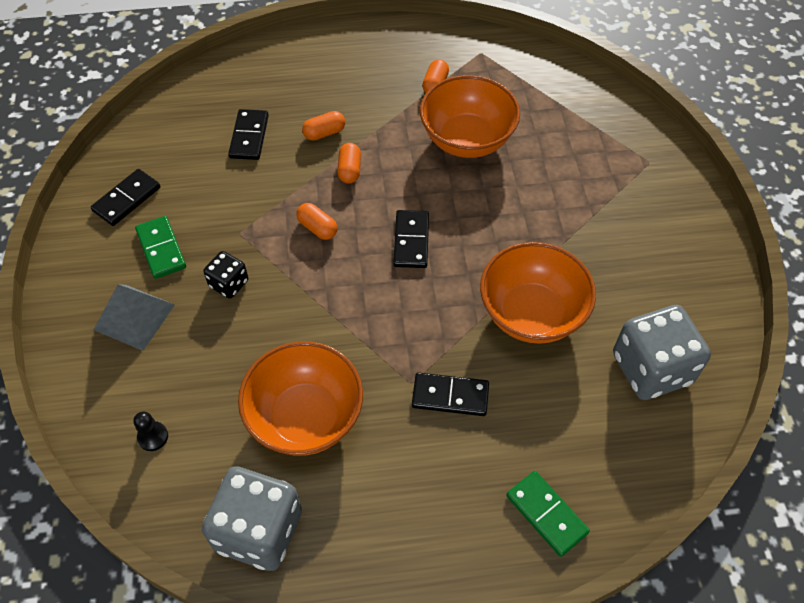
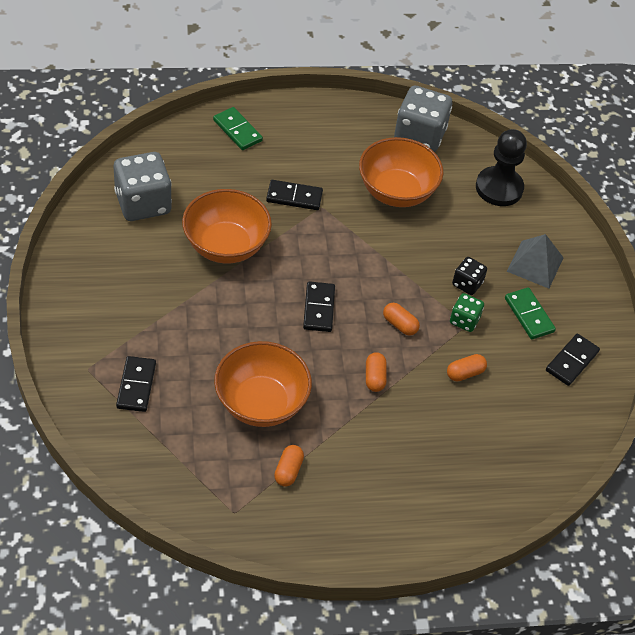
camera: 175 degrees right, 5 degrees down
(153, 437) = (499, 188): black pawn -> black pawn, size x2.32
(241, 237) = (464, 320): none -> green dice
(249, 137) = (474, 419): black domino -> black domino (136, 385)
(324, 133) = (401, 419): orange capsule -> orange capsule (465, 373)

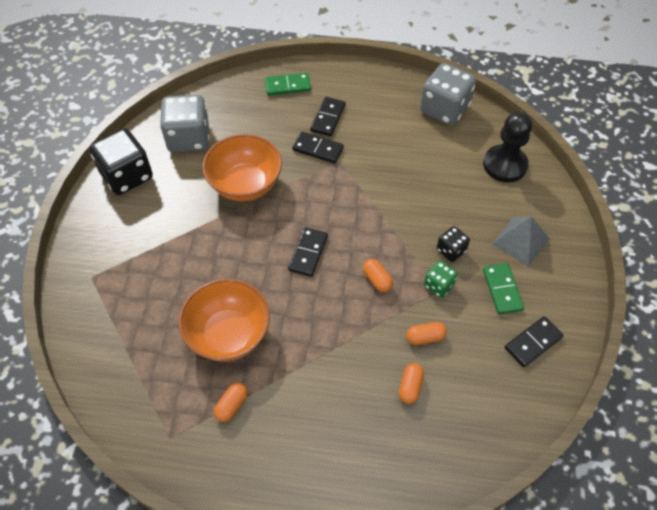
camera: 20 degrees right, 5 degrees up
(86, 255) = (127, 176): none -> black dice
(136, 385) = (126, 299): black domino -> black domino (328, 118)
(237, 130) = (288, 86): green domino -> green domino turned 75 degrees counterclockwise
(374, 377) = (339, 327): orange capsule -> orange capsule (410, 387)
(396, 192) = (409, 156): orange bowl -> none

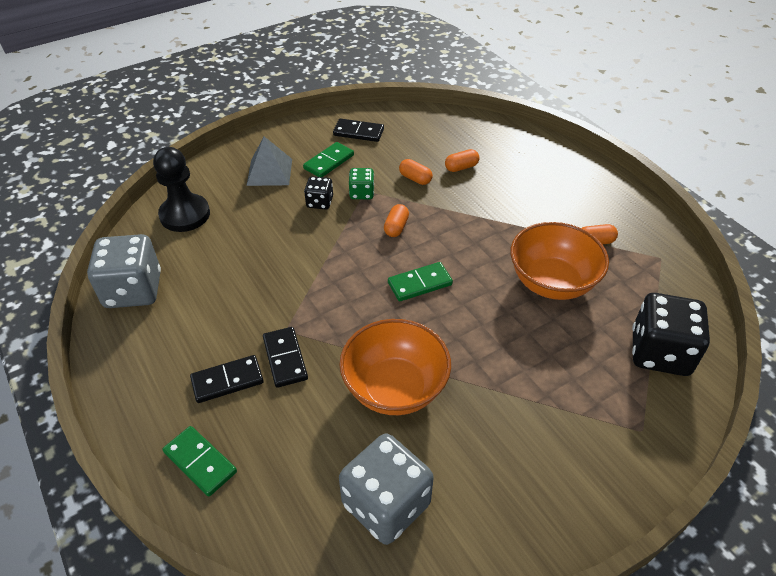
camera: 130 degrees left, 10 degrees down
(127, 176) = (507, 522): black dice -> black dice (659, 352)
(308, 253) = (419, 283): black domino -> green domino

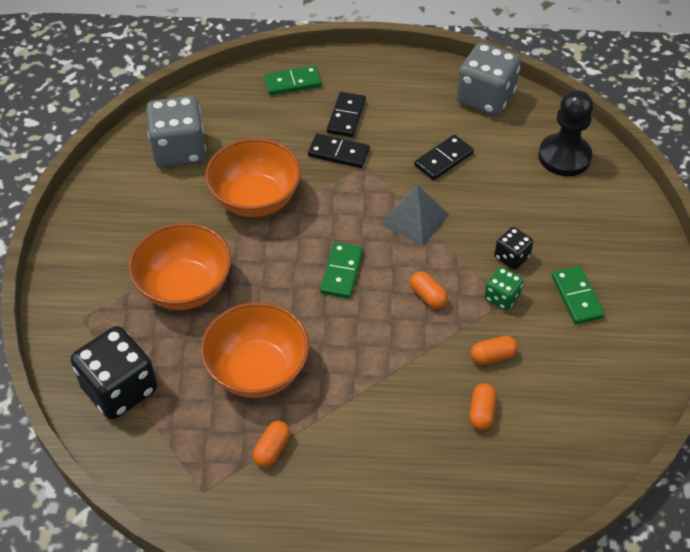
camera: 125 degrees right, 5 degrees up
(269, 172) = (592, 241): grey pyramid -> grey pyramid (415, 219)
(358, 132) = (619, 353): black domino -> black domino (443, 159)
(535, 375) = (185, 287): none -> orange bowl

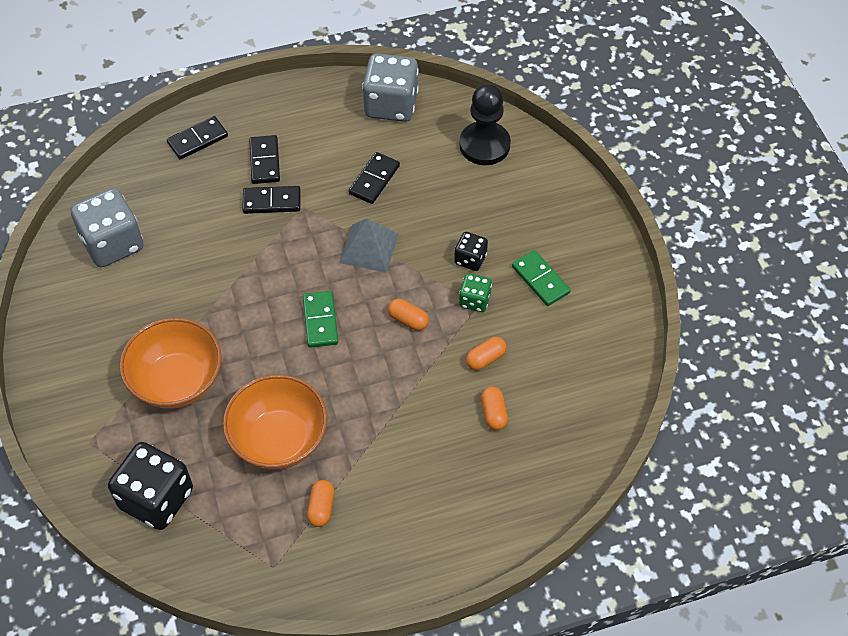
camera: 20 degrees left, 5 degrees up
(255, 199) = (209, 272): orange bowl -> none
(293, 83) = (198, 140): green domino -> black domino

